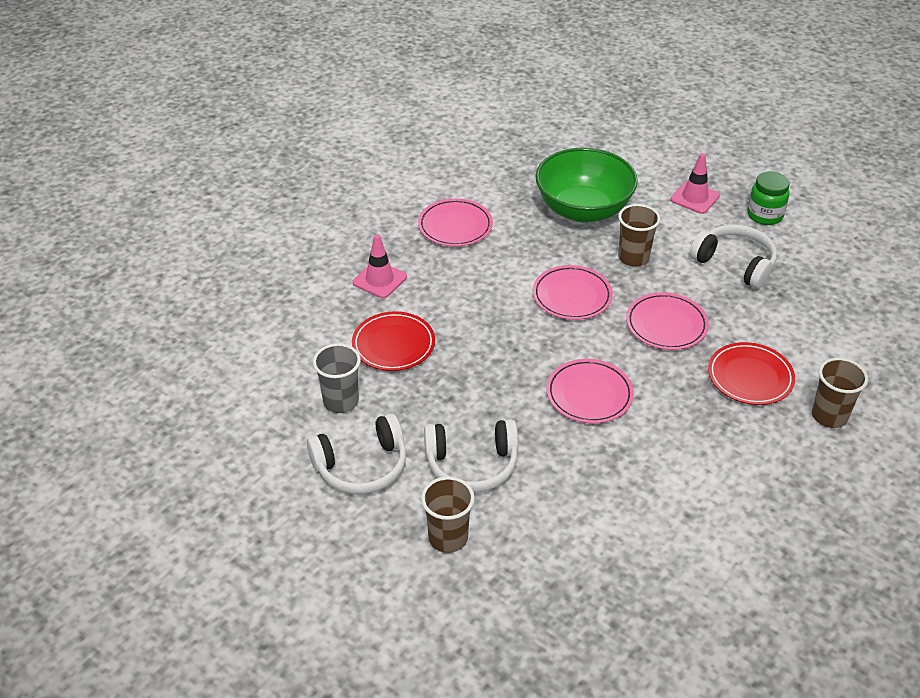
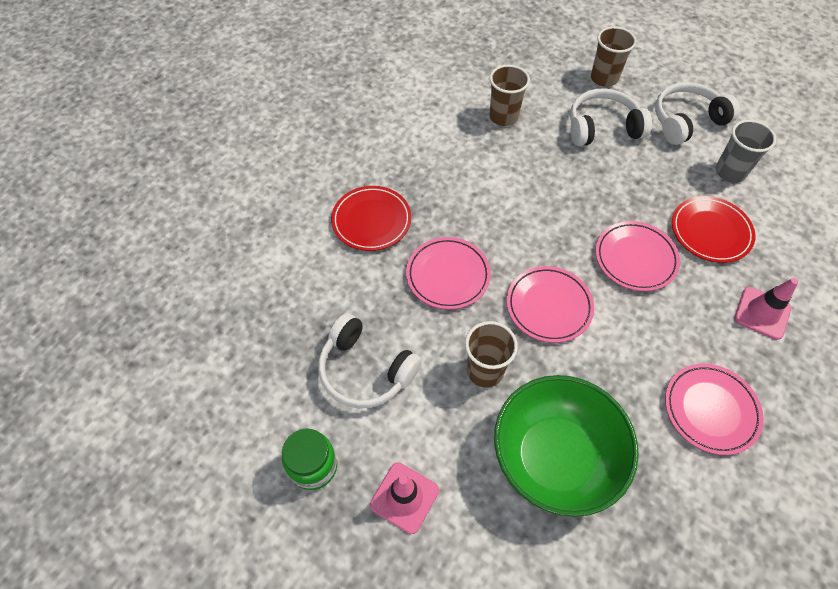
camera: 175 degrees right, 15 degrees up
(589, 394) = (517, 193): pink plate -> pink plate (635, 258)
(829, 416) = (308, 187): brown cup -> brown cup (503, 117)

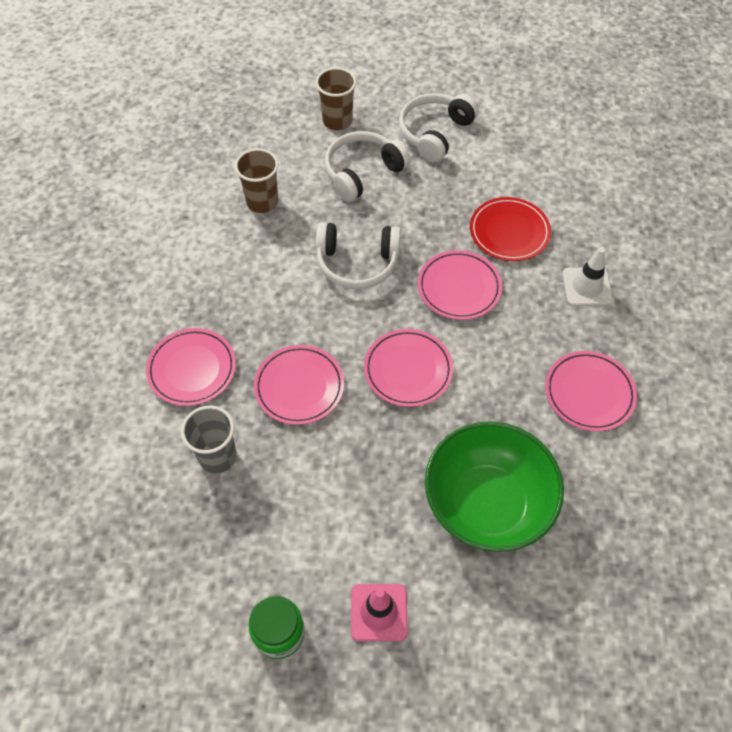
camera: 30 degrees left, 0 degrees up
(365, 370) = (274, 518): white headphones -> white headphones (357, 263)
(371, 221) = (192, 369): red plate -> pink plate
(485, 371) = (385, 459): brown cup -> none
(730, 172) = (497, 167): grey cup -> grey cup (218, 456)
(762, 313) = (587, 287): pink traffic cone -> white traffic cone

